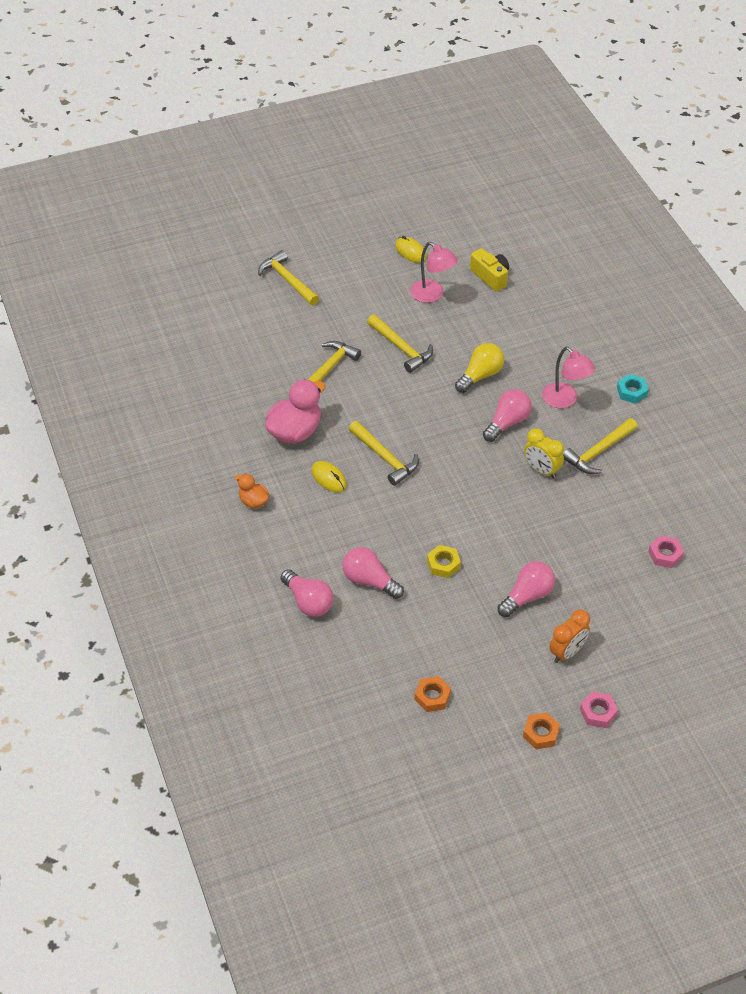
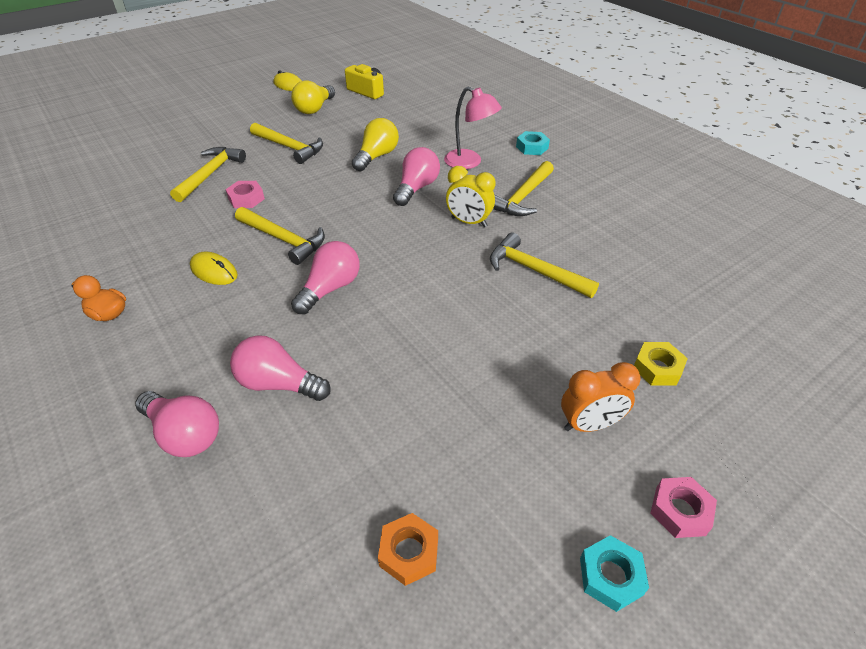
camera: 15 degrees left, 5 degrees down
(287, 280) = (167, 116): yellow hammer -> yellow hammer (534, 271)
(295, 431) = (170, 232): pink duck -> none
(432, 295) = (314, 109): pink lamp -> yellow light bulb
(443, 564) = (380, 341): yellow nut -> yellow nut (657, 368)
(527, 596) = (504, 359): pink light bulb -> pink light bulb (330, 288)
(540, 733) = (610, 576): orange nut -> turquoise nut
(567, 652) = (589, 424): orange clock -> orange clock turned 45 degrees clockwise
(665, 555) = (647, 278): pink nut -> pink nut (246, 199)

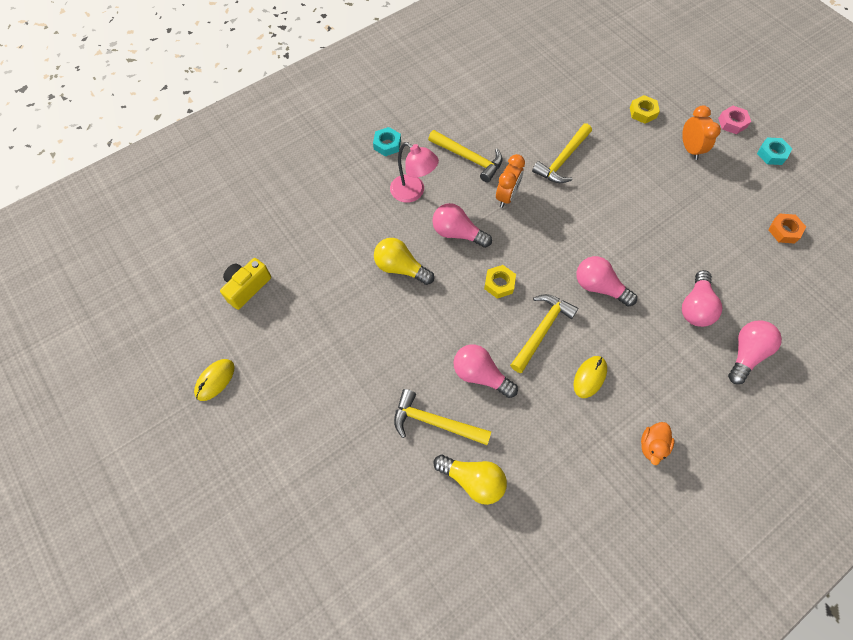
camera: 90 degrees left, 20 degrees up
(246, 199) = (480, 375): pink nut -> pink light bulb
(289, 147) = (380, 352): yellow hammer -> none
(314, 109) = (287, 339): yellow light bulb -> yellow light bulb (473, 480)
(348, 213) = (499, 284): none -> yellow nut
(469, 162) = (413, 192): pink lamp -> pink lamp turned 90 degrees clockwise
(469, 222) = (506, 196): yellow clock -> orange clock

